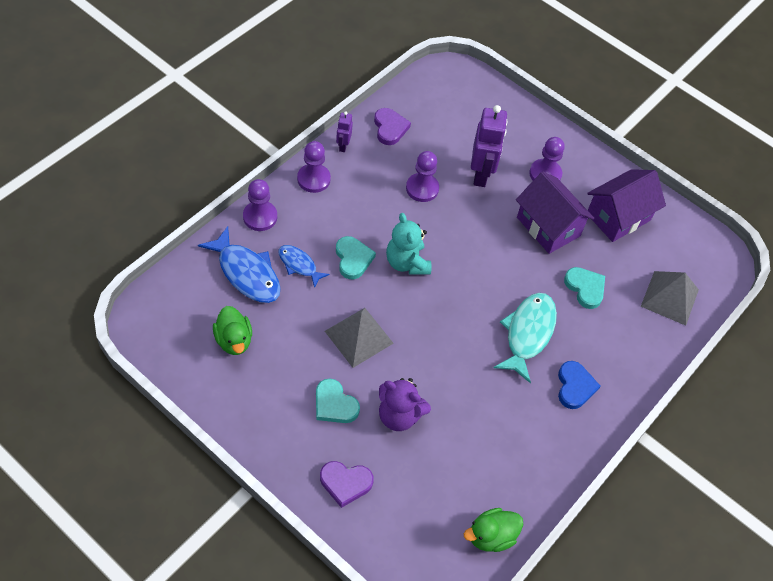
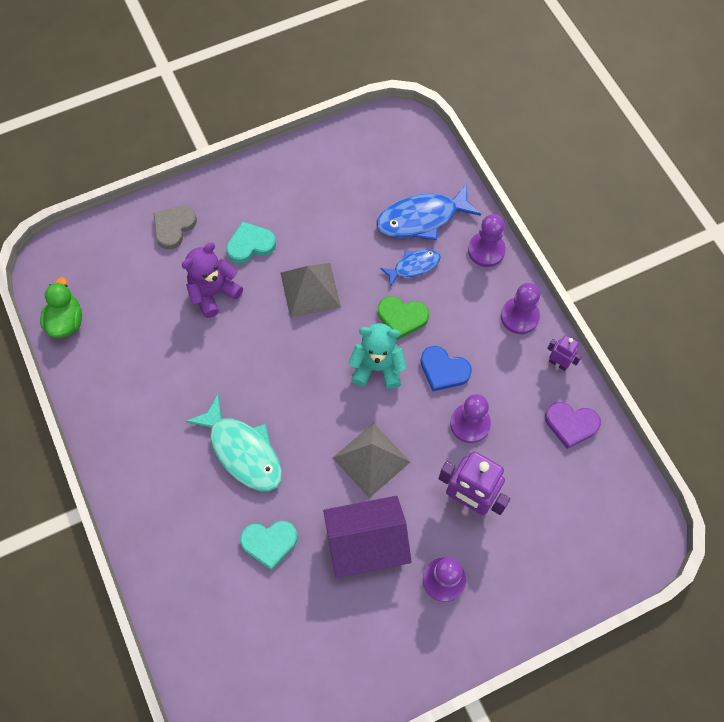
camera: 120 degrees right, 10 degrees up
(234, 340) = (352, 187): green duck -> none
(345, 483) = (174, 227): purple heart -> grey heart
(353, 259) = (402, 317): turquoise heart -> green heart
(574, 386) = (163, 468): blue heart -> blue heart (443, 370)
(618, 217) = (348, 639): purple house -> none
(669, 297) = (215, 638): grey pyramid -> grey pyramid (371, 459)

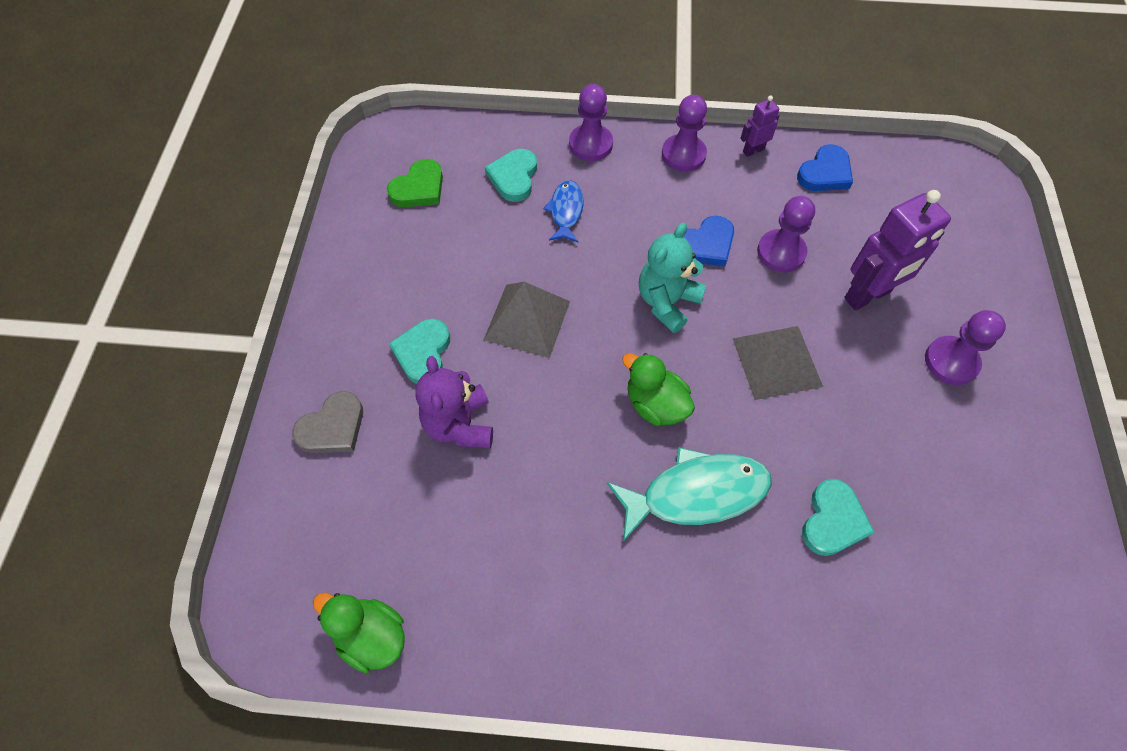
camera: 60 degrees left, 5 degrees down
(174, 227) = (333, 427): grey heart -> grey heart turned 105 degrees counterclockwise
(292, 397) = (655, 404): none -> green duck
(366, 543) = (877, 415): purple house -> none
(402, 317) = (620, 251): green heart -> green heart (419, 188)
(422, 218) = (514, 177): blue fish -> turquoise heart
(571, 424) = (825, 173): purple heart -> blue heart

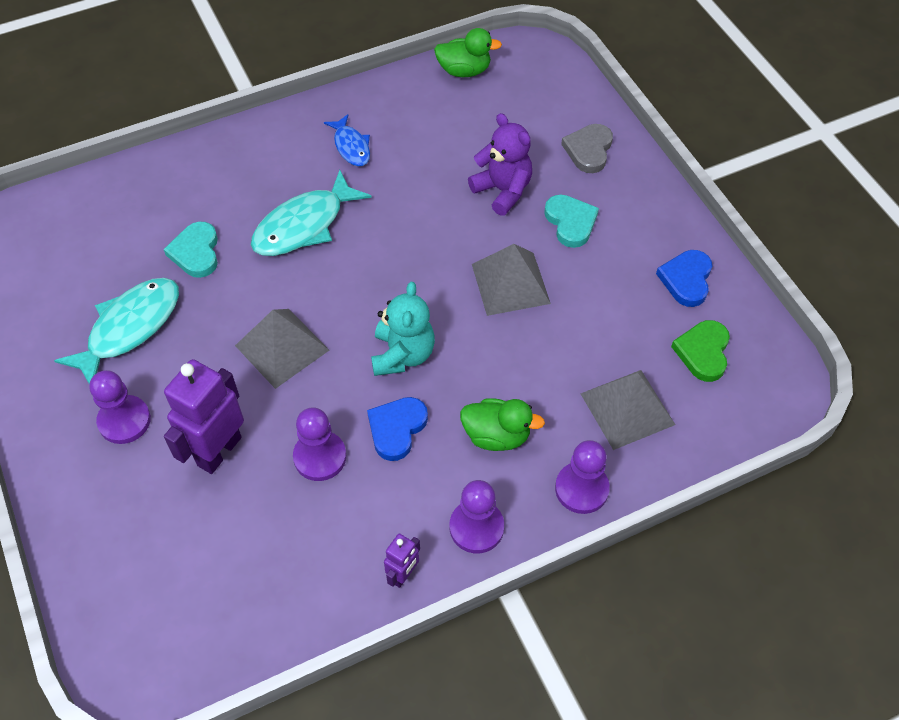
camera: 150 degrees right, 5 degrees down
(514, 177) = (627, 409): turquoise heart -> grey pyramid
(566, 211) = (550, 398): blue fish -> blue fish (351, 146)
(655, 404) = (366, 269): green duck -> green duck (496, 435)
(825, 173) = (309, 584): blue heart -> blue heart (686, 280)
(929, 459) = (130, 328): none -> turquoise fish

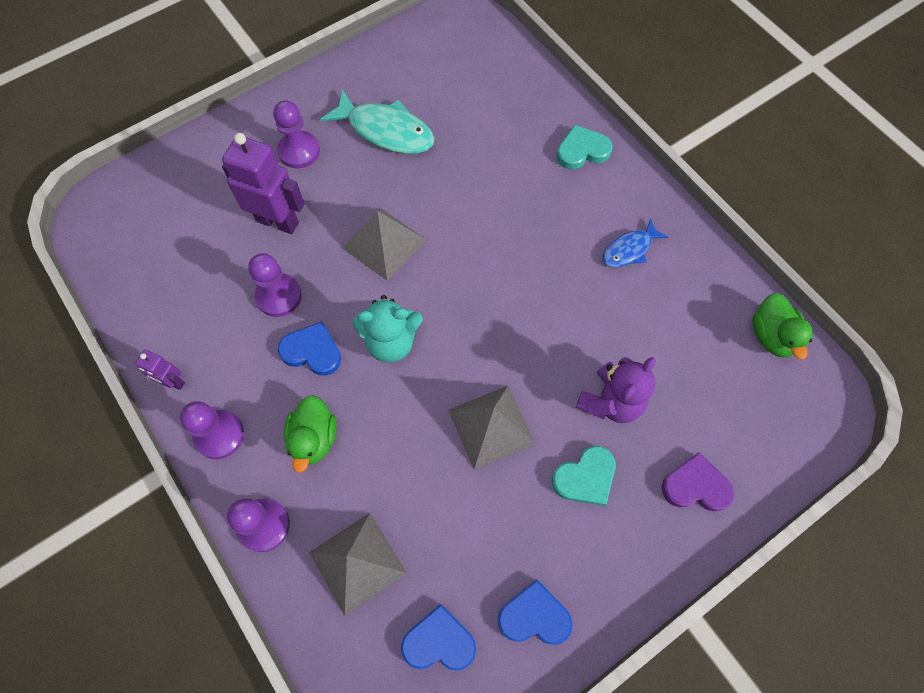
camera: 80 degrees right, 10 degrees up
(196, 252) = (472, 156): turquoise heart -> turquoise heart (582, 150)
(304, 225) = (521, 230): turquoise fish -> none
(588, 150) = (695, 486): grey heart -> purple heart
(703, 352) = (439, 641): green heart -> blue heart

